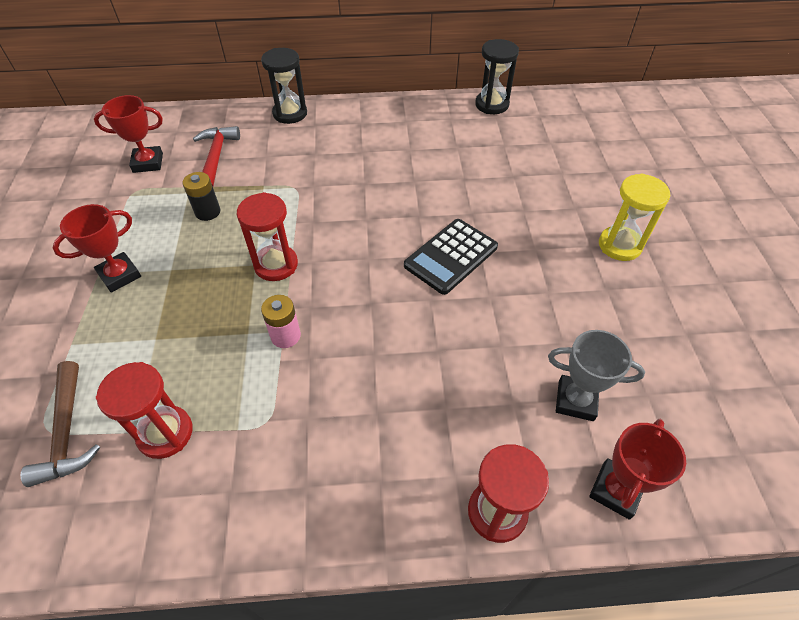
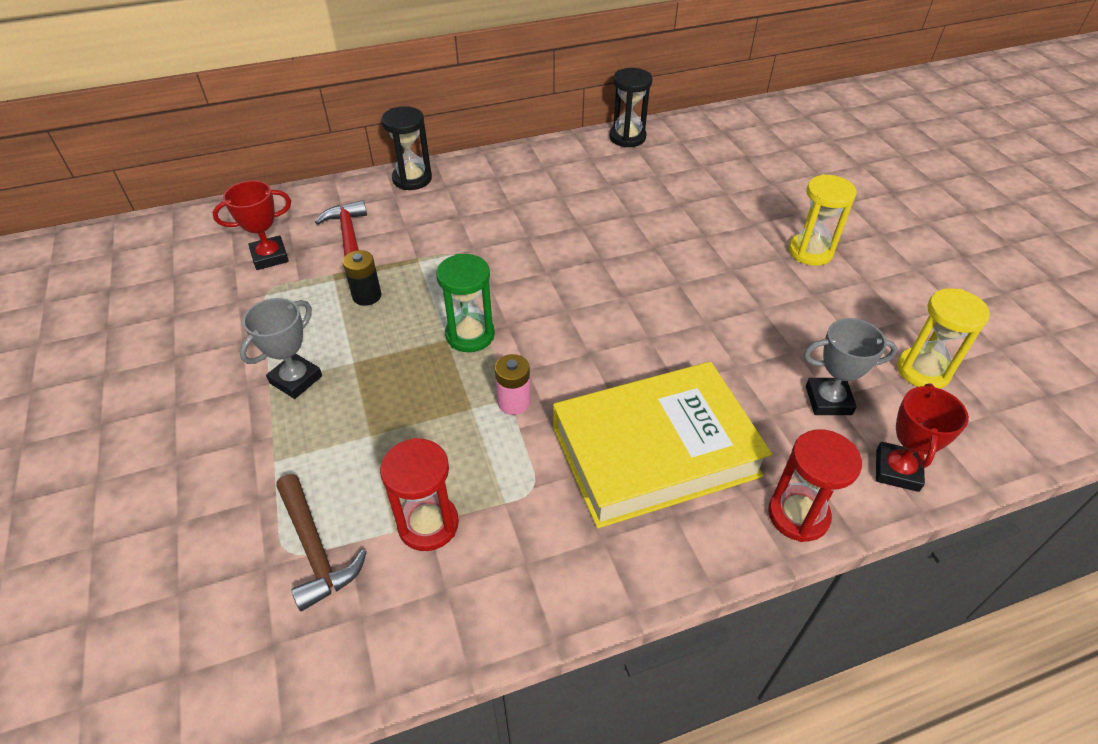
camera: 15 degrees left, 5 degrees down
(119, 275) = (296, 379): red trophy -> grey trophy
(276, 265) = (470, 335): red hourglass -> green hourglass
(389, 412) = (654, 451): none -> yellow book
(451, 256) = (651, 292): black calculator -> none
(685, 391) = (923, 371): none -> yellow hourglass

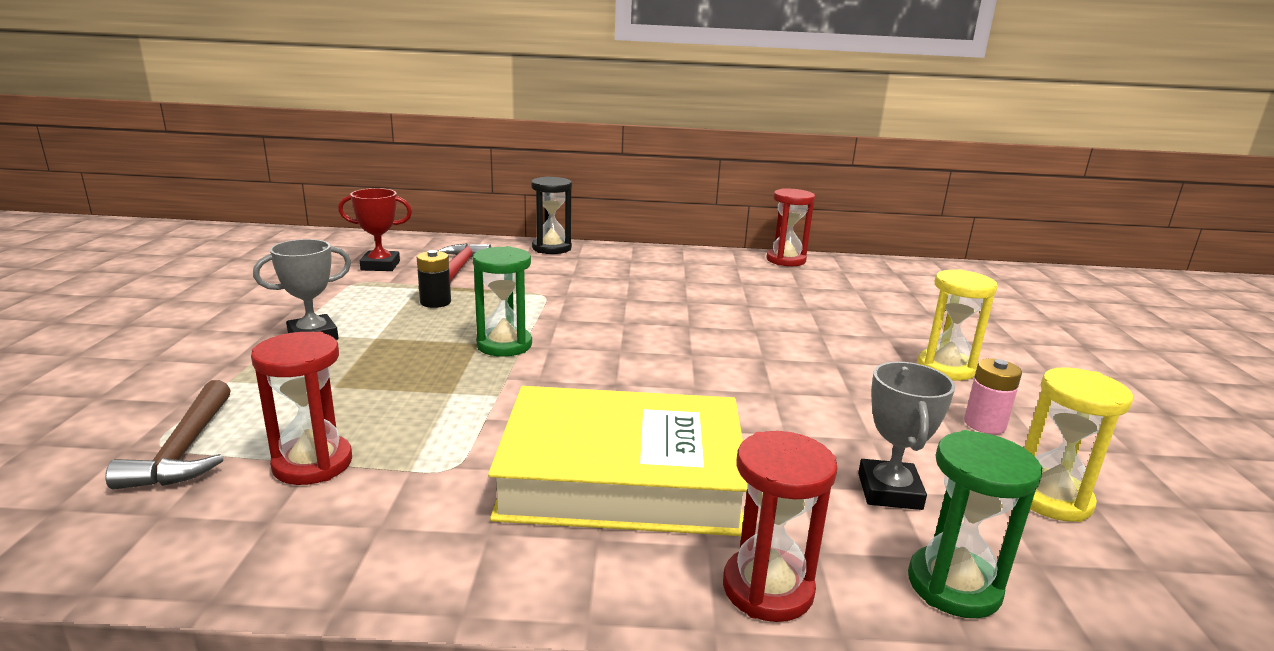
camera: 20 degrees right, 25 degrees down
(514, 402) = (500, 399): pink battery -> pink battery (984, 424)
(627, 137) = (785, 260): black hourglass -> red hourglass
(828, 400) = (889, 491): grey trophy -> grey trophy turned 75 degrees clockwise
(897, 470) = (953, 586): red trophy -> green hourglass

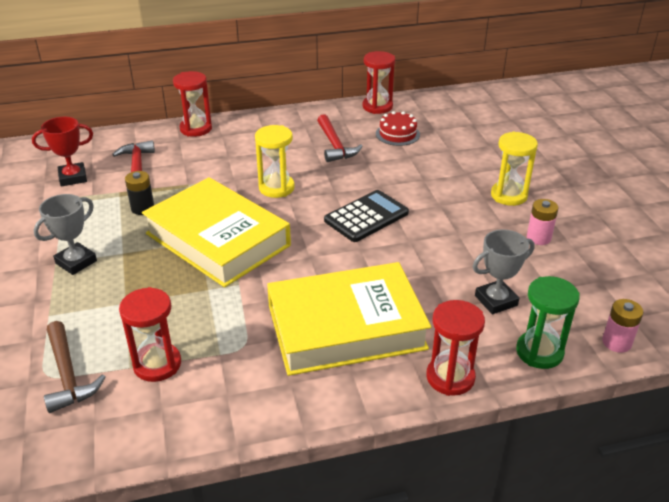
camera: 15 degrees left, 15 degrees up
(504, 345) = (218, 239): green hourglass -> yellow book
(551, 248) = (196, 129): black hourglass -> red hourglass
(713, 284) = (335, 145): none -> red hammer
(720, 356) = (366, 217): none -> black calculator
(802, 286) = (397, 134): none -> red cake
(889, 491) = (496, 300): grey trophy -> grey trophy turned 75 degrees clockwise
(1051, 499) = (580, 284): yellow hourglass -> yellow hourglass (276, 188)
(1118, 605) = (616, 342): none -> pink battery

